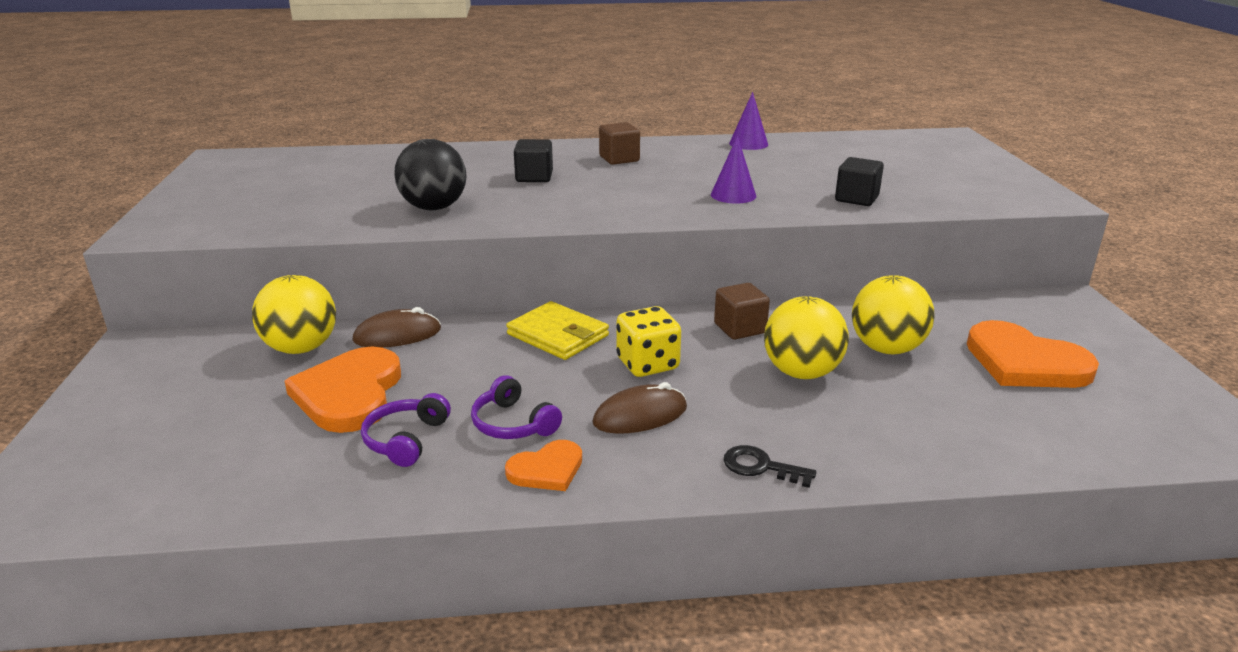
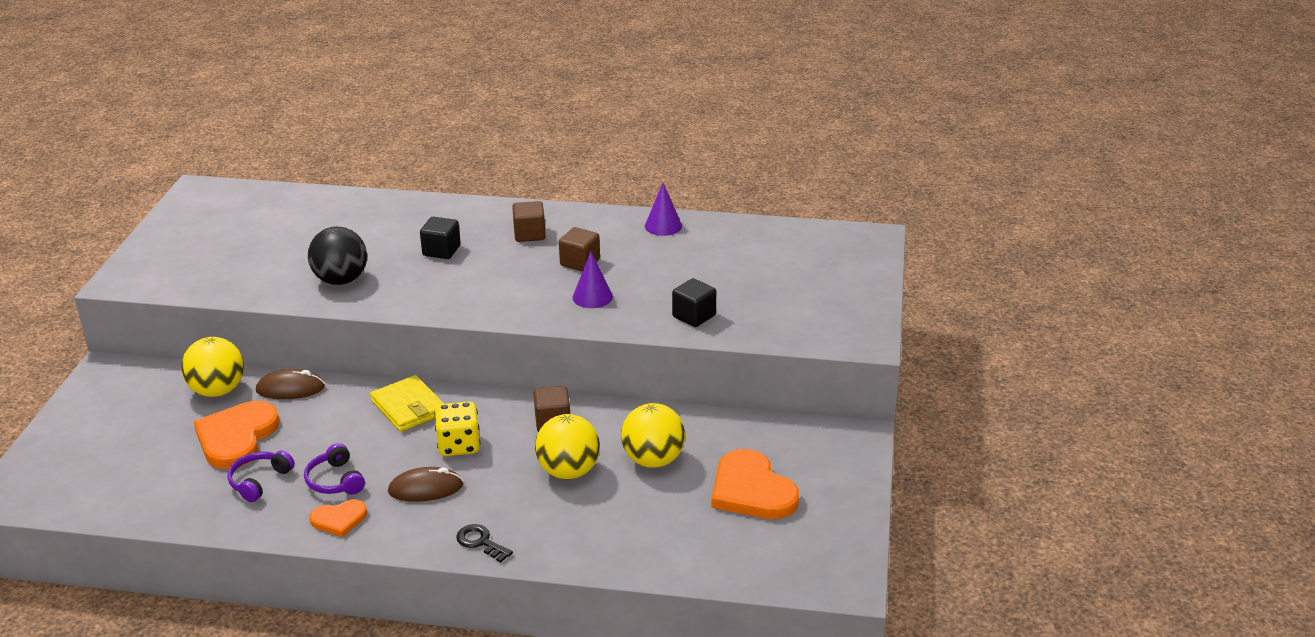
camera: 15 degrees right, 5 degrees up
(692, 173) = (580, 262): none -> brown cube

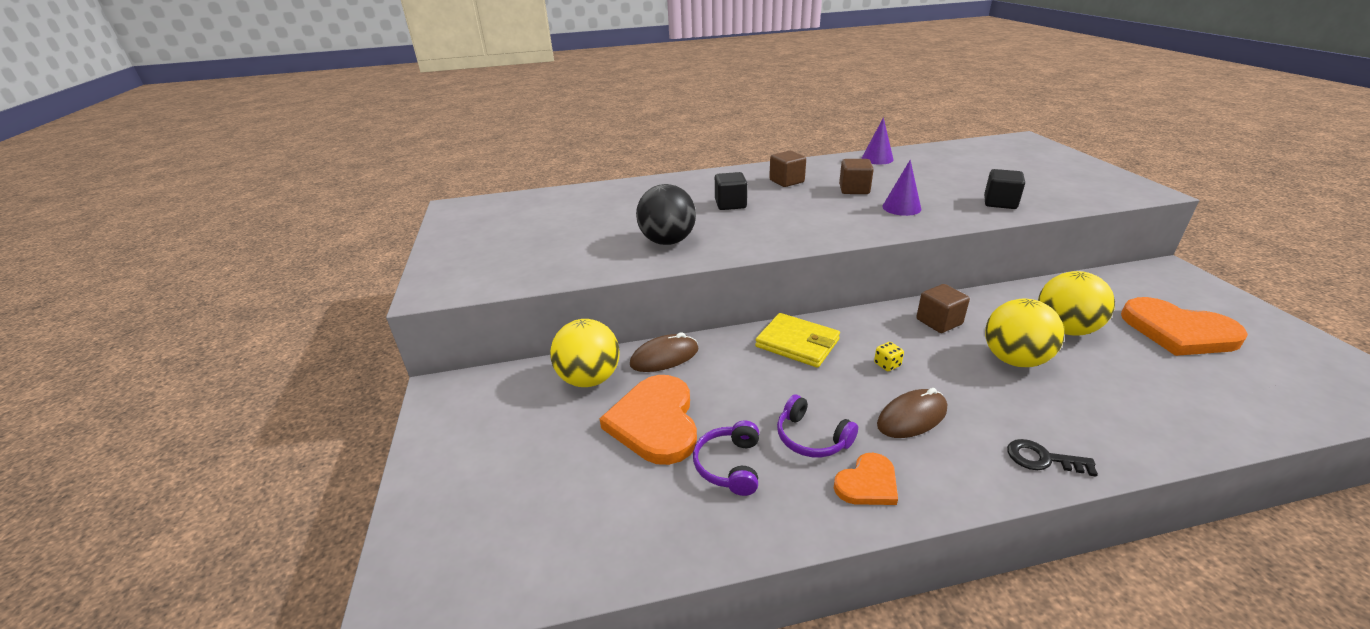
camera: 20 degrees left, 0 degrees up
(459, 445) = (887, 364): yellow dice -> yellow dice, size x0.48

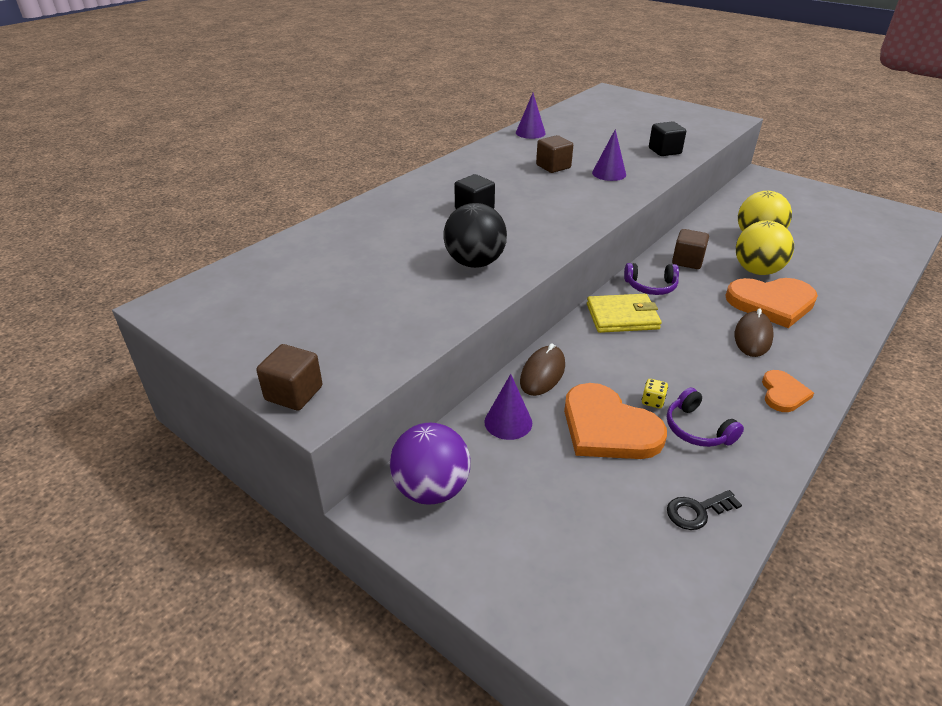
camera: 40 degrees left, 5 degrees up
(480, 396) = (431, 489): none -> purple ball
(589, 379) = (508, 422): yellow ball -> purple cone
(786, 181) = (489, 173): brown cube -> brown cube (294, 393)
(811, 438) = (718, 382): purple headphones -> purple headphones (651, 286)
(887, 364) = (696, 307): yellow dice -> yellow dice (652, 401)
(1042, 459) = (840, 329): black key -> black key (697, 511)
(1178, 331) = (808, 217): orange heart -> orange heart (771, 303)

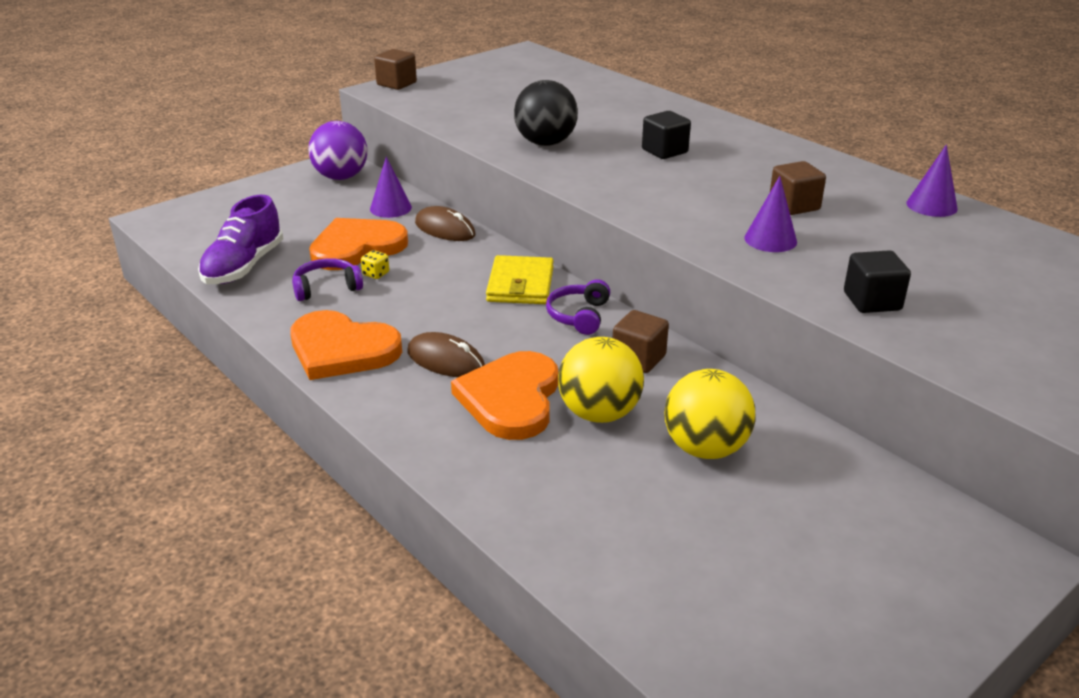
camera: 100 degrees right, 5 degrees down
(697, 511) = (244, 266): black key -> purple shoe
(783, 393) = (342, 349): orange heart -> orange heart, size x1.83

